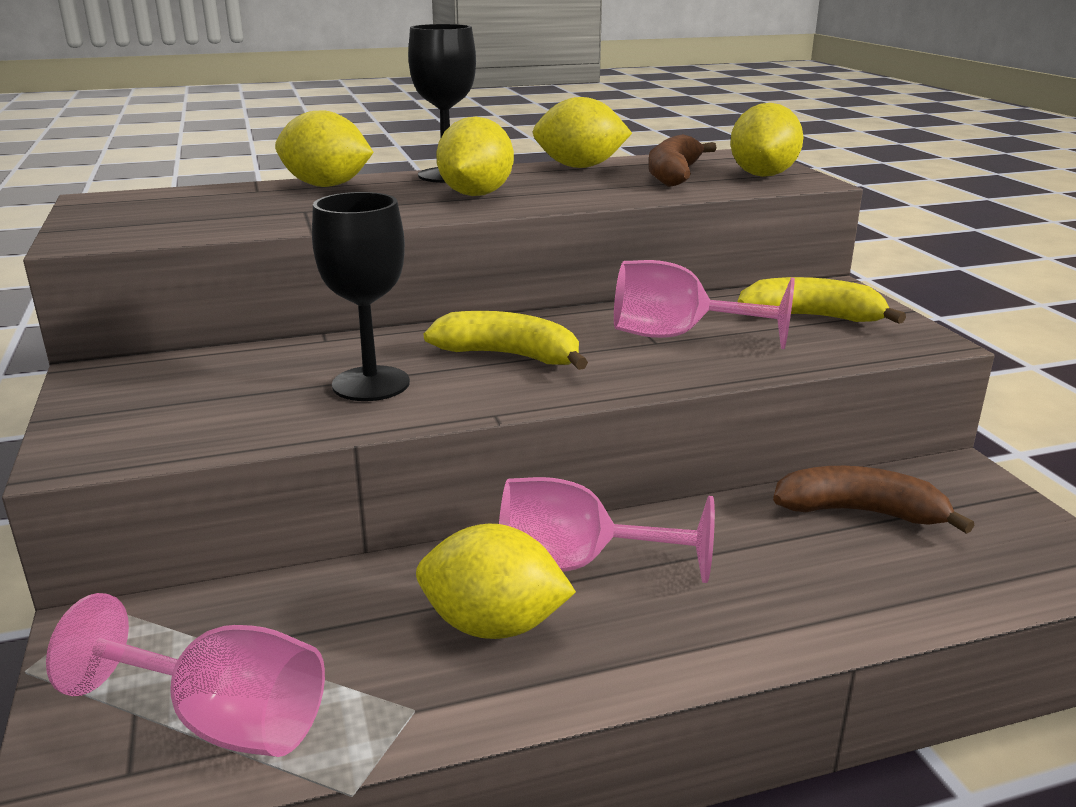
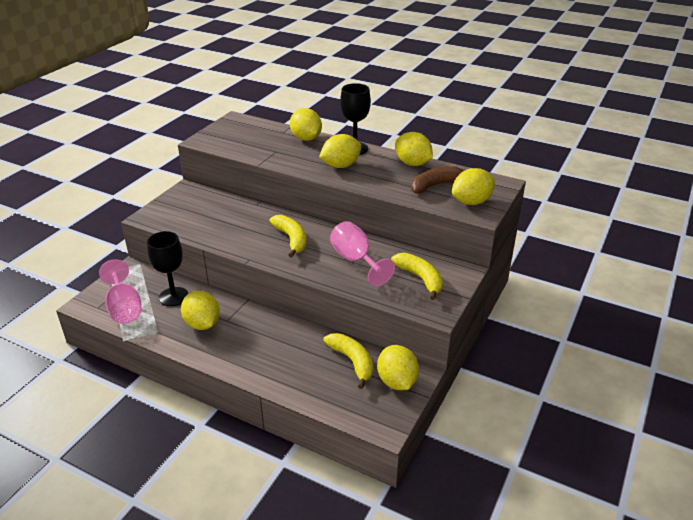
camera: 45 degrees right, 10 degrees up
(371, 384) = (239, 229): black goblet -> black goblet (174, 296)
(577, 564) = (247, 322): pink goblet -> none
(860, 512) = (352, 361): brown banana -> yellow banana
(965, 498) = (397, 381): none -> yellow lemon

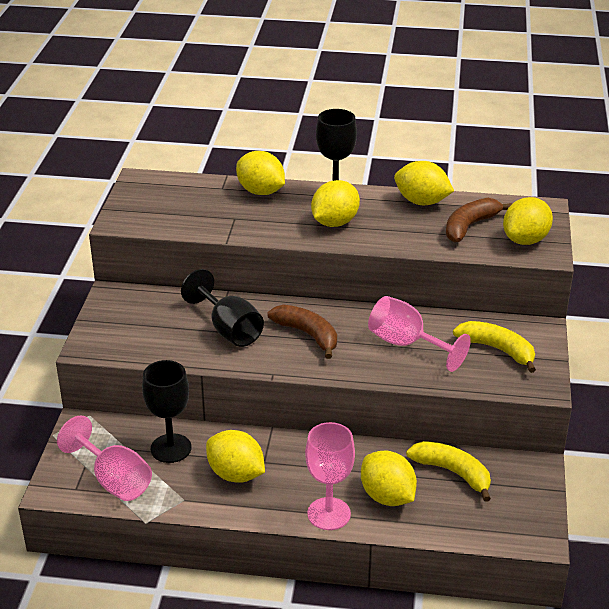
camera: 20 degrees left, 0 degrees up
(242, 225) = (229, 329): none -> black goblet
(245, 367) = (329, 514): none -> pink goblet
(291, 239) = (308, 335): yellow banana -> brown banana
(397, 381) = (518, 482): yellow lemon -> yellow lemon (387, 496)

